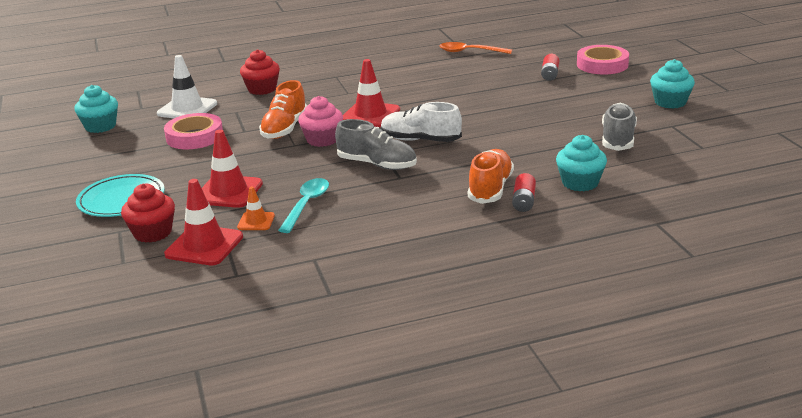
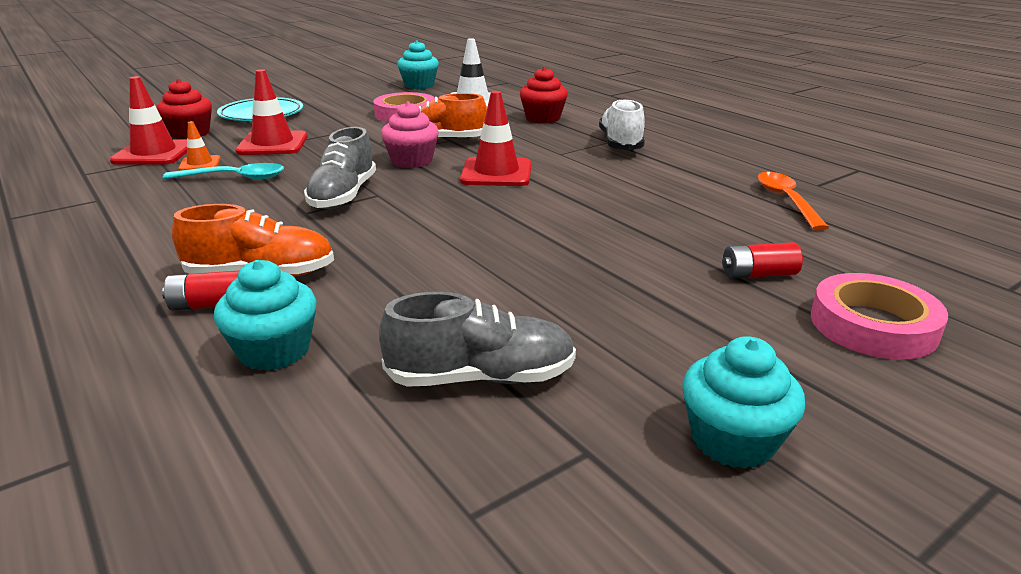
camera: 70 degrees right, 0 degrees up
(420, 140) = (425, 209): white shoe -> white shoe (620, 143)

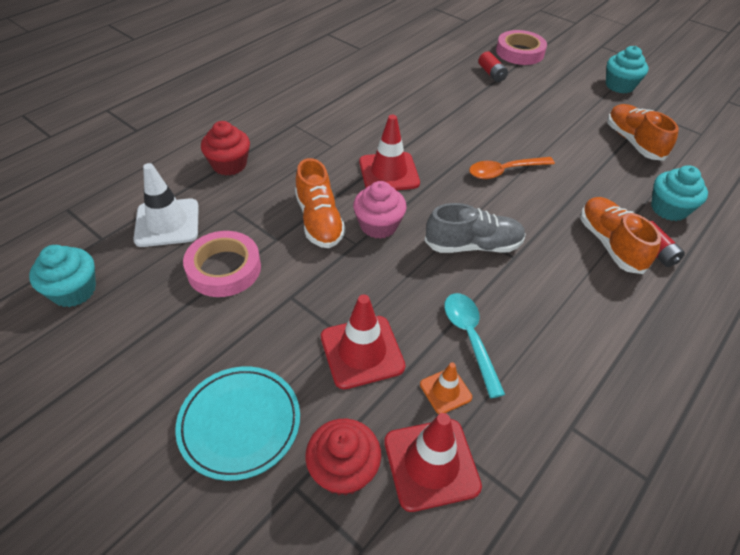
camera: 105 degrees left, 20 degrees up
(481, 377) = (633, 142): grey shoe -> orange shoe
(620, 143) = (298, 118): white shoe -> none
(786, 201) = (391, 60): orange spoon -> orange spoon (505, 171)

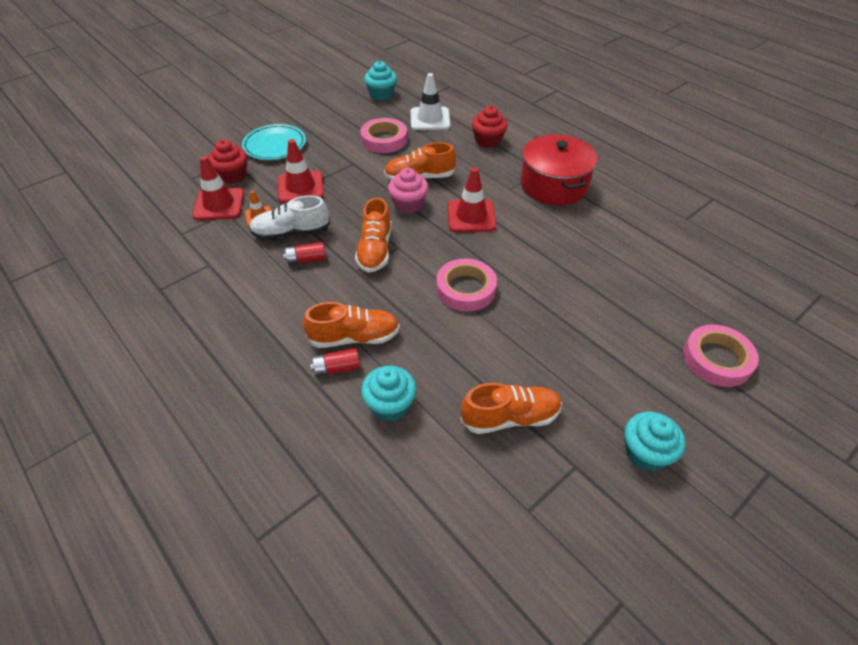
camera: 100 degrees right, 0 degrees up
(320, 116) = (553, 185): none -> red pot
(470, 338) = (291, 233): turquoise spoon -> white shoe
(473, 245) = (375, 250): grey shoe -> orange shoe
(491, 74) = (652, 318): red battery -> red battery (306, 260)
(505, 171) = (465, 289): orange spoon -> pink tape

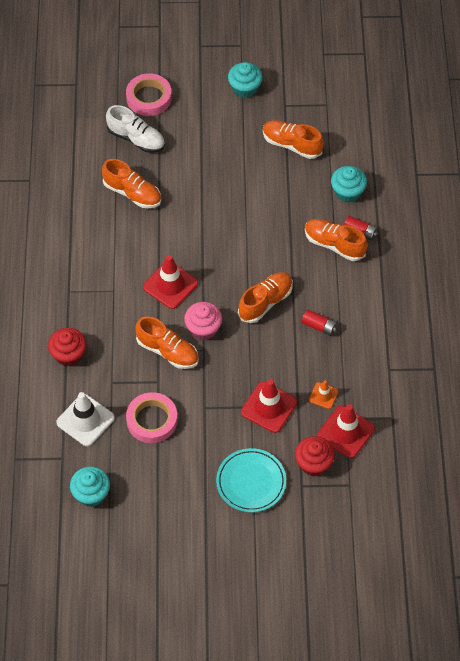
camera: 140 degrees left, 10 degrees up
(291, 233) = (311, 360): white shoe -> white shoe (136, 139)
(465, 289) = (236, 231): pink tape -> none
(553, 185) = (77, 271): red pot -> none
(596, 261) = (132, 193): none -> orange shoe

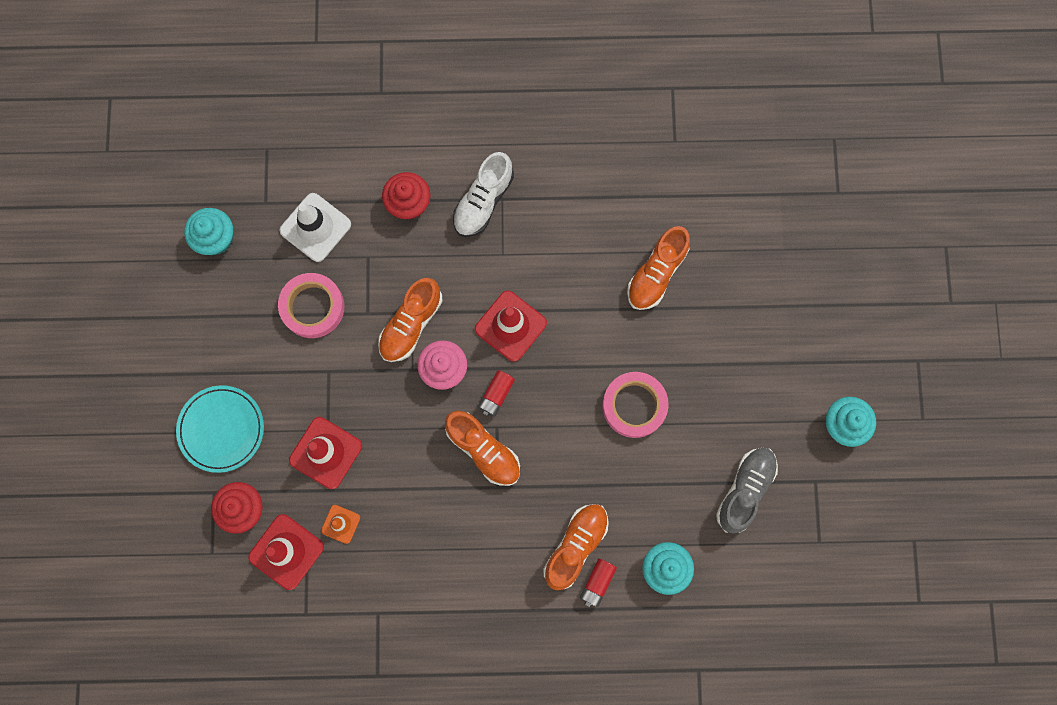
camera: 90 degrees right, 20 degrees up
(136, 139) = (747, 276): white shoe -> white shoe (483, 201)
(149, 98) = (819, 291): pink tape -> pink tape (634, 405)
(291, 145) = (745, 490): orange shoe -> grey shoe
(319, 326) = (445, 521): red battery -> red battery (496, 395)

